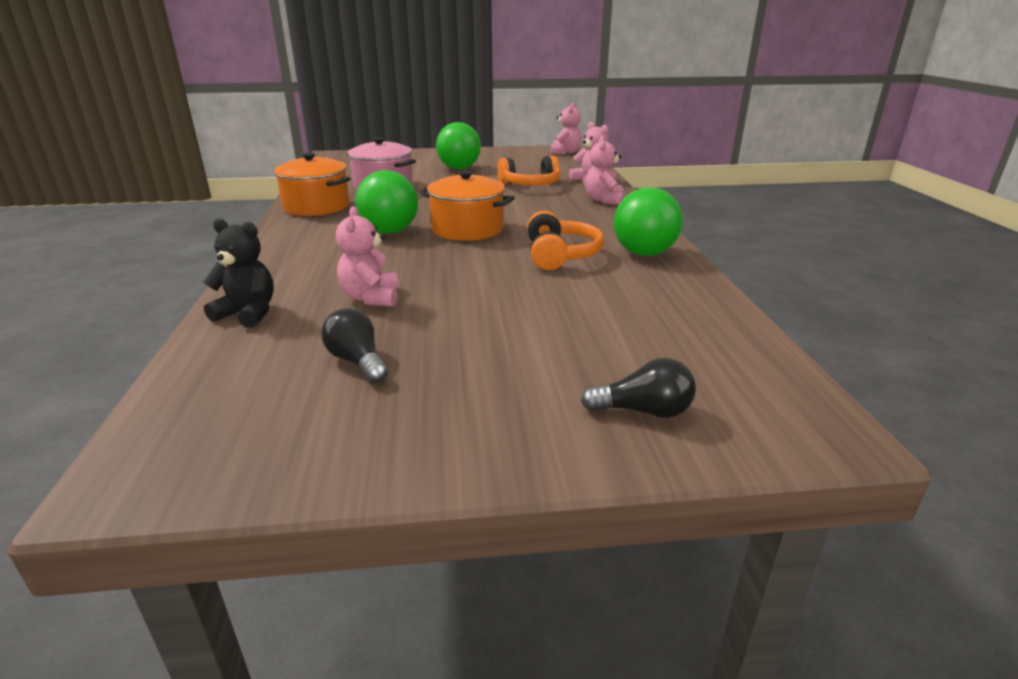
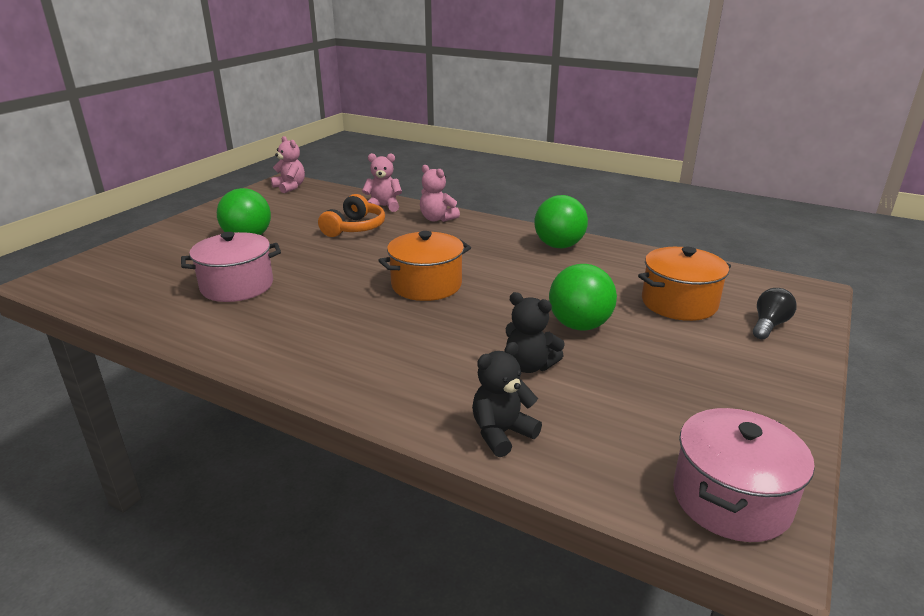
camera: 55 degrees left, 0 degrees up
(195, 448) = (731, 499): none -> pink pot
(316, 206) = (242, 336): orange pot -> orange pot (679, 303)
(357, 362) = (642, 400): black light bulb -> none
(371, 298) = (529, 366): pink teddy bear -> black teddy bear
(390, 231) = (381, 318): green ball -> green ball (579, 325)
(560, 255) = (529, 271): orange headphones -> none

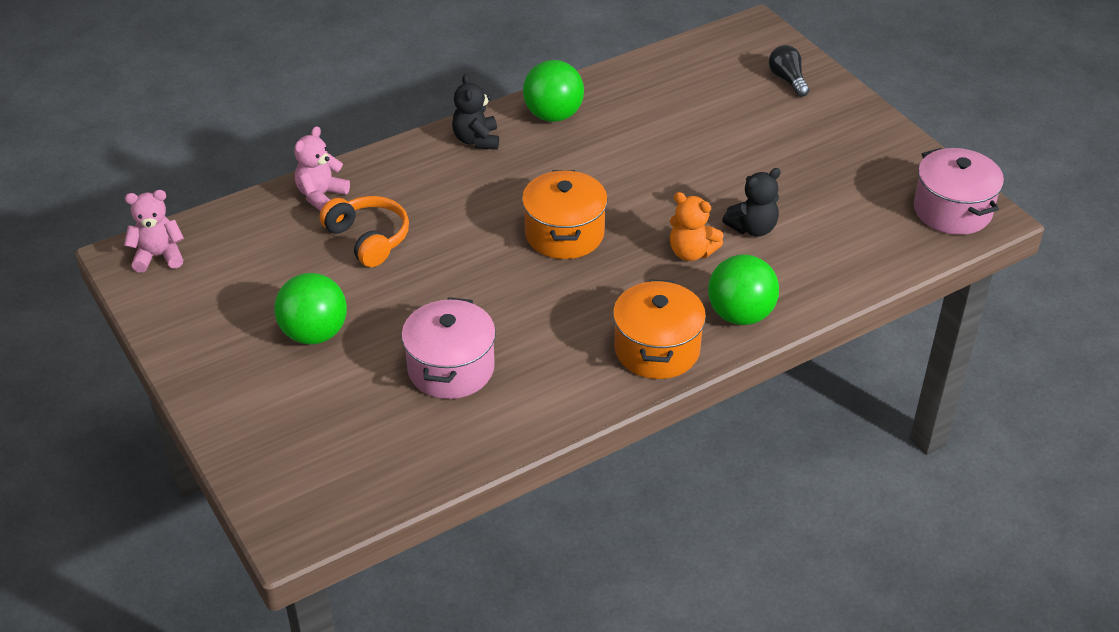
camera: 60 degrees left, 15 degrees up
(437, 219) = (403, 168): pink teddy bear -> none
(460, 344) = (691, 252): none -> orange teddy bear
(501, 433) = (828, 278): black teddy bear -> black teddy bear (476, 140)
(579, 325) = (713, 174): green ball -> green ball (740, 315)
(679, 303) = (720, 104): orange pot -> orange pot (657, 349)

